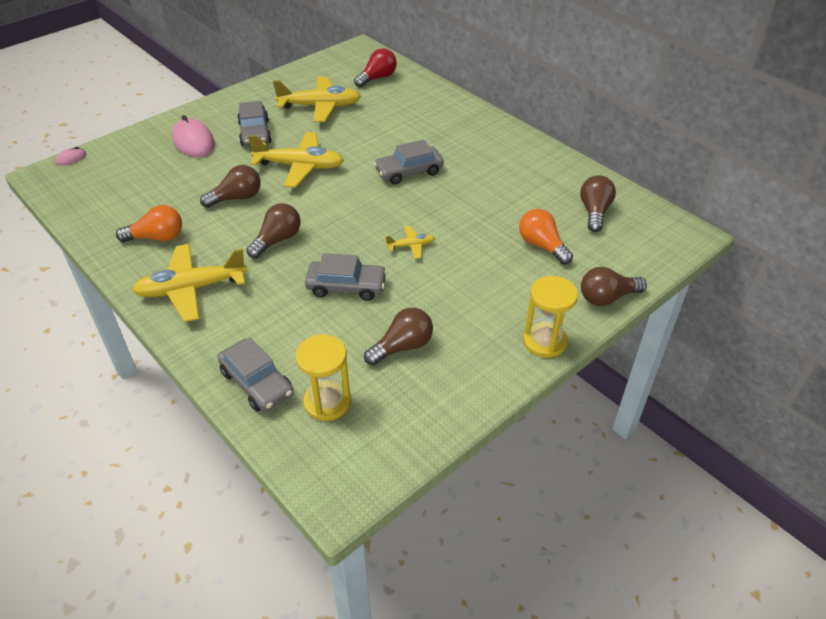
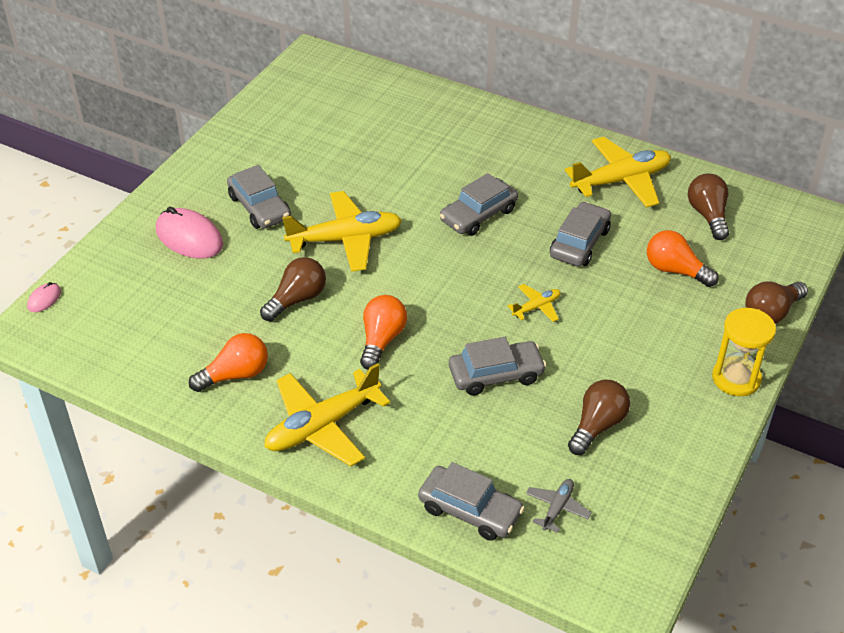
camera: 20 degrees left, 0 degrees up
(277, 240) = (381, 340): brown light bulb -> orange light bulb
(320, 106) = (316, 151): yellow plane -> yellow plane (621, 180)
(327, 402) = (557, 508): yellow hourglass -> grey plane
(377, 78) = (362, 95): red light bulb -> none
(475, 208) = (579, 243): none -> grey car

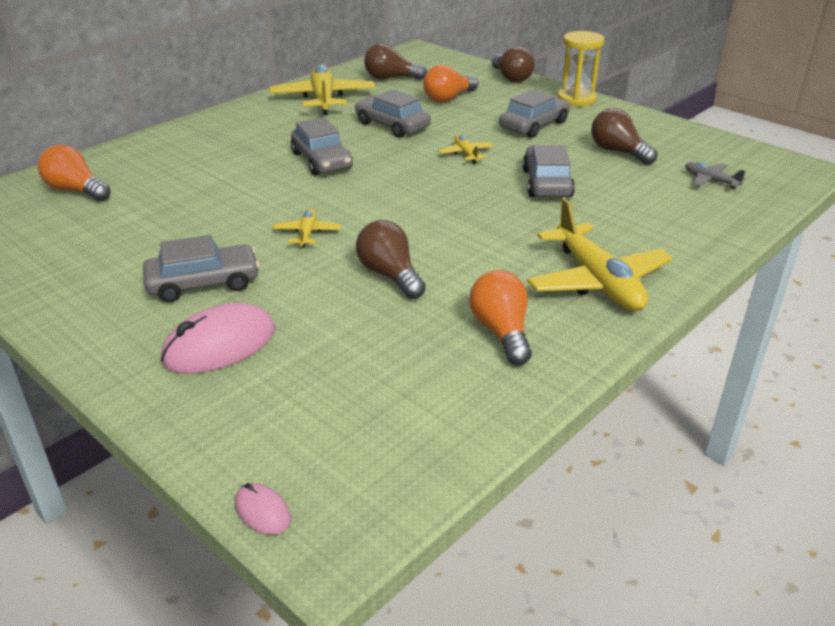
camera: 75 degrees left, 10 degrees down
(345, 239) = (307, 233): yellow plane -> yellow plane, size x0.47
(381, 340) = (478, 232): orange light bulb -> orange light bulb (76, 190)
(470, 510) = (715, 218): grey car -> grey car (534, 125)

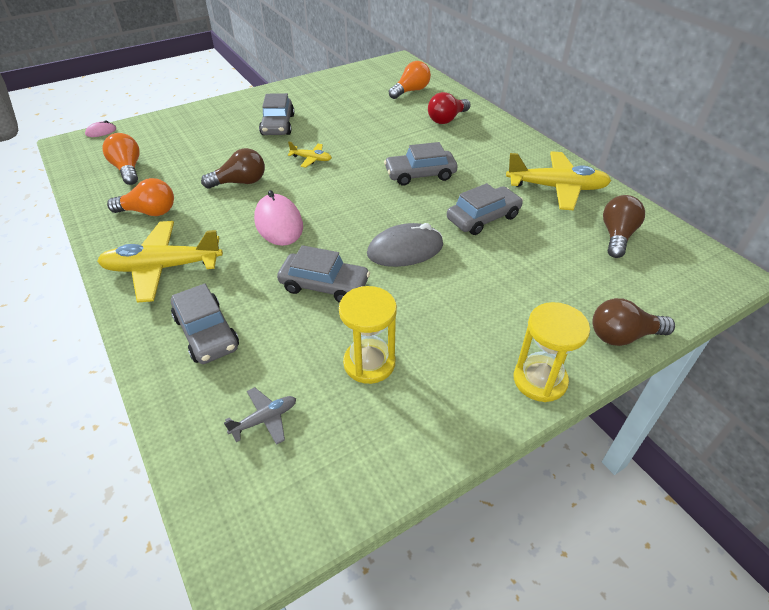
camera: 105 degrees right, 10 degrees up
(174, 158) = (447, 119): none -> red light bulb
(220, 345) = (218, 127): pink mouse -> pink mouse (278, 223)
(448, 98) = (551, 266): orange light bulb -> orange light bulb (128, 169)
(466, 154) = (405, 249): yellow plane -> grey mouse
(534, 125) = (461, 314): grey car -> grey car (206, 333)
(618, 152) = (369, 363): brown light bulb -> yellow hourglass

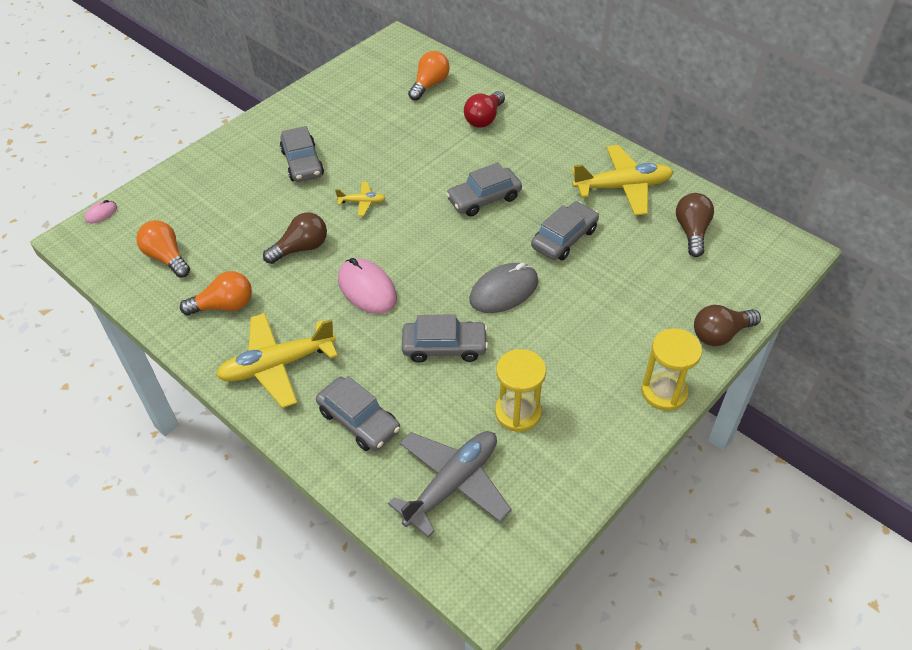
camera: 15 degrees left, 5 degrees up
(265, 419) = (452, 484): grey plane -> grey plane, size x2.11

